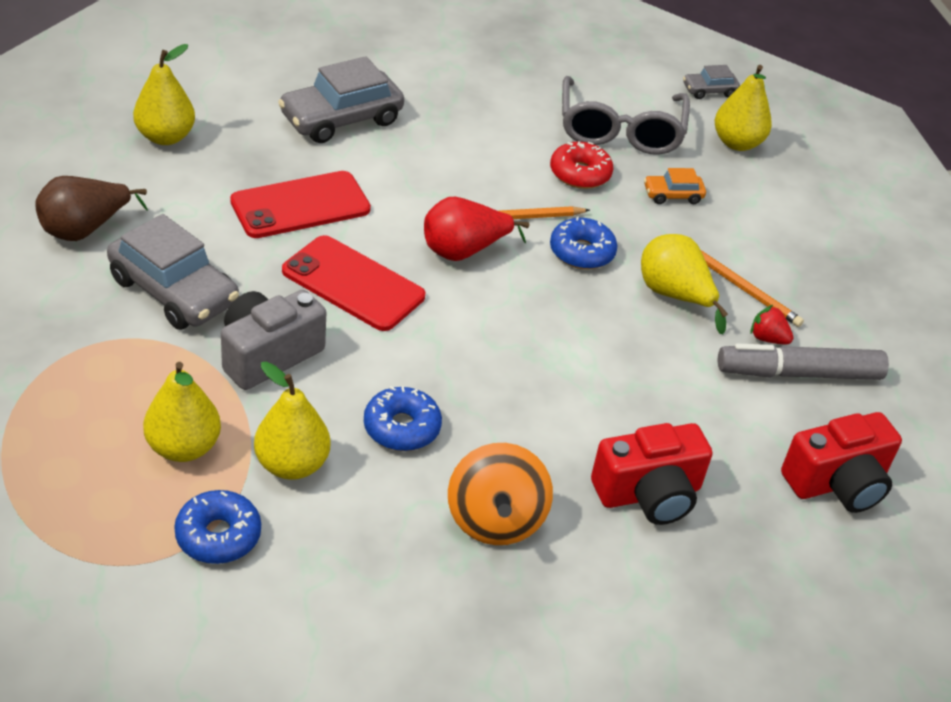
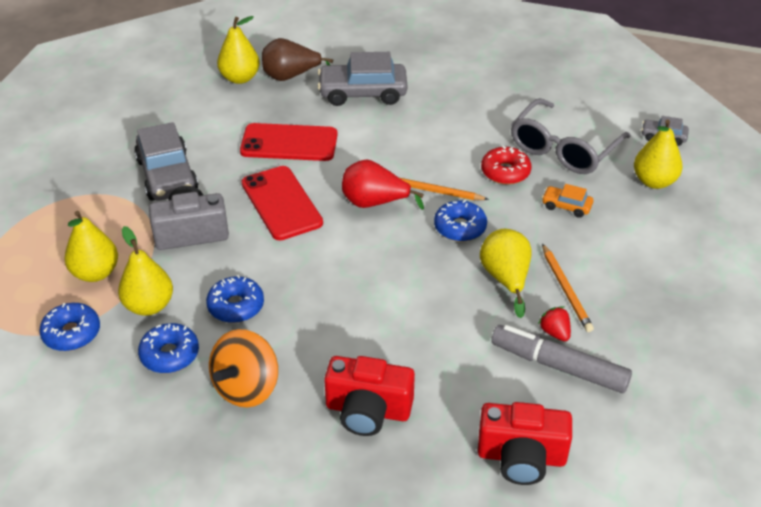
camera: 35 degrees right, 0 degrees up
(85, 229) = (146, 123): brown pear -> brown pear (291, 76)
(369, 515) = (170, 354): none -> blue donut

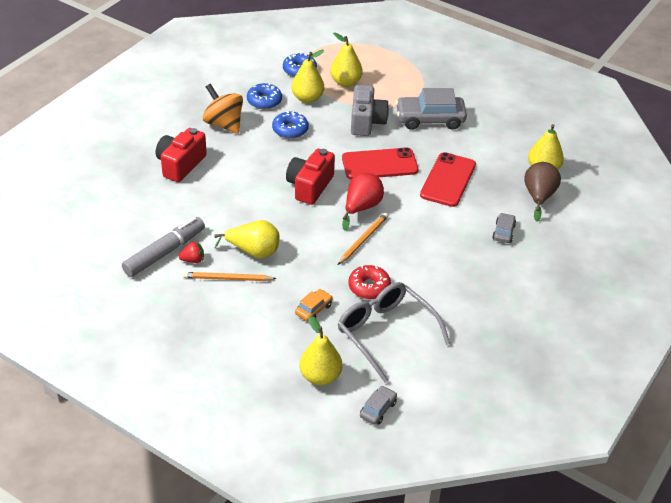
camera: 105 degrees right, 0 degrees up
(363, 93) = (503, 232): grey car -> grey car, size x0.49
(460, 227) = (316, 243): blue donut -> none
(521, 457) = (111, 215): red camera -> red camera (309, 186)

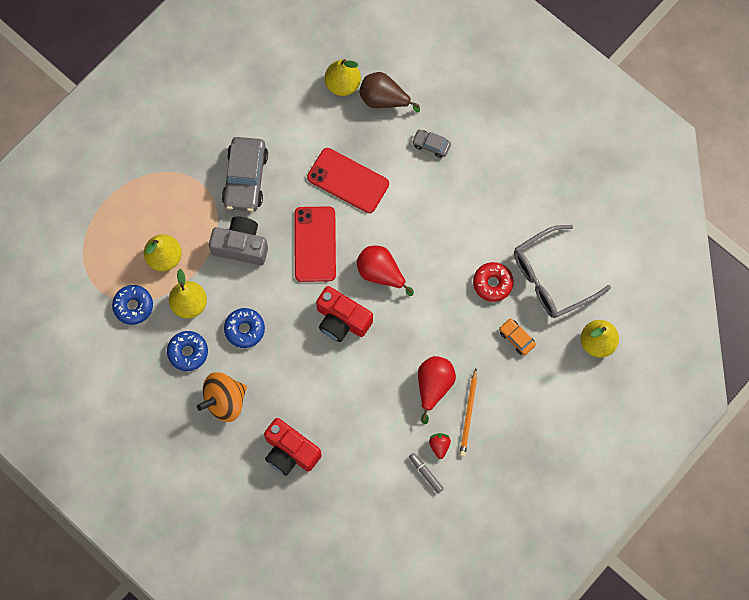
camera: 80 degrees left, 30 degrees up
(164, 252) = (425, 473): grey marker -> grey marker, size x0.49
(253, 251) = (433, 386): yellow pear -> red pear
(363, 239) = (427, 279): orange pencil -> none
(378, 409) = (637, 299): grey car -> none

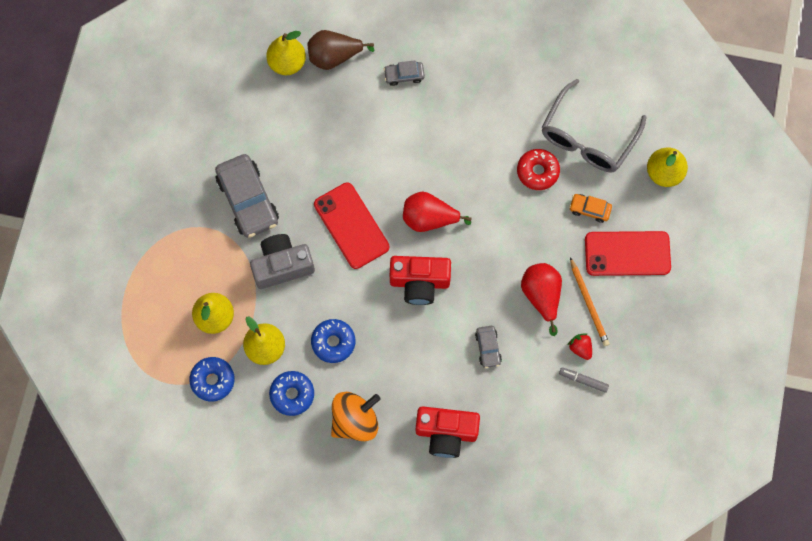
camera: 30 degrees left, 0 degrees up
(224, 401) = (355, 420): orange spinning top -> orange spinning top turned 150 degrees counterclockwise
(348, 180) = (346, 150): red phone -> red phone (627, 253)
(364, 403) = (488, 348): none -> grey car

